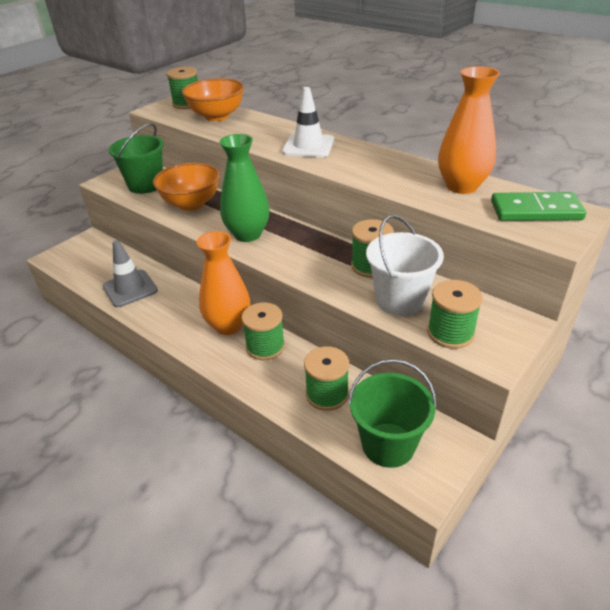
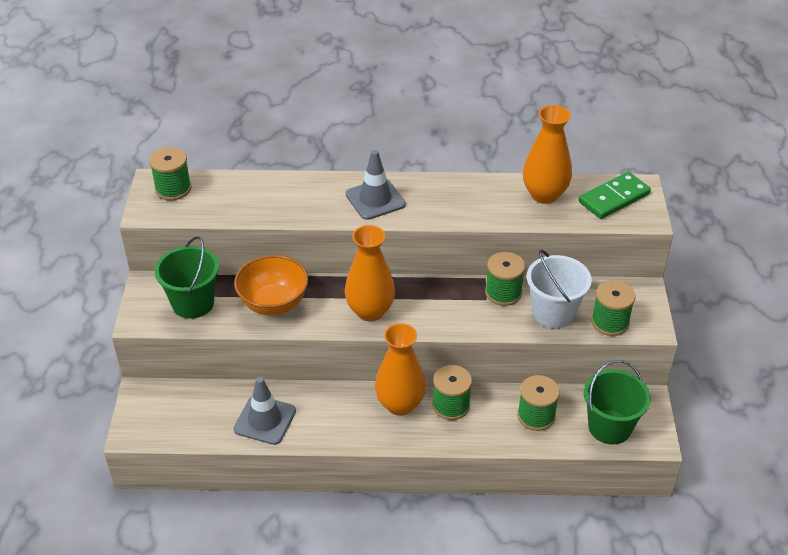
camera: 40 degrees left, 5 degrees up
(217, 116) = (233, 195): orange bowl -> none
(247, 234) = (370, 311): green vase -> orange vase
(308, 146) = (375, 199): white traffic cone -> grey traffic cone

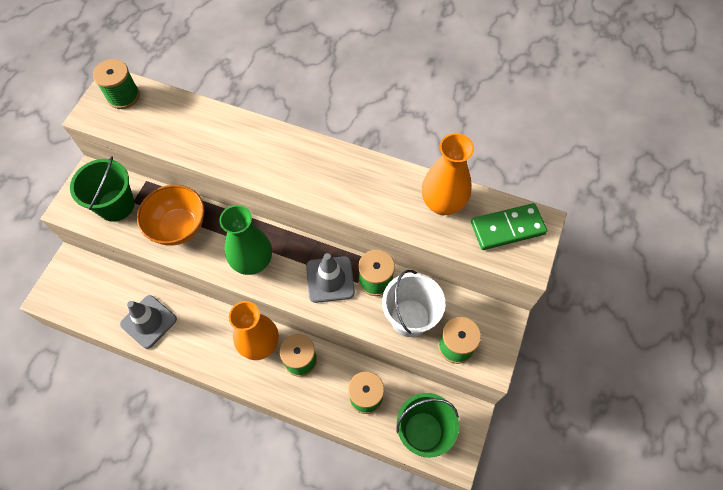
camera: 20 degrees right, 20 degrees up
(370, 311) = (253, 262): orange vase -> green vase
(375, 199) = (286, 161): grey traffic cone -> grey traffic cone (330, 279)

